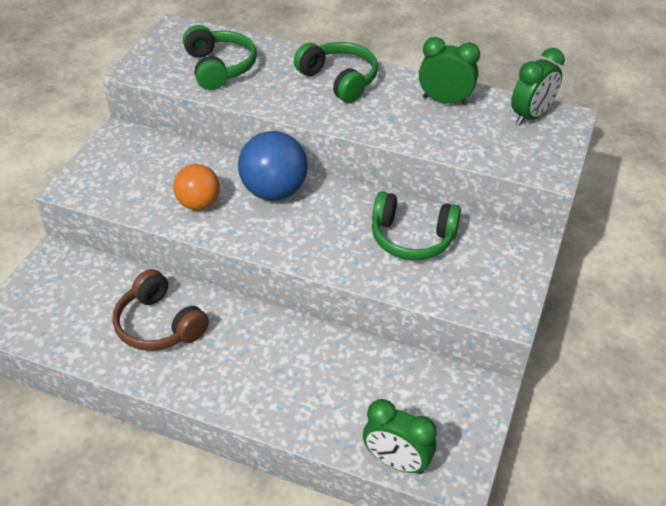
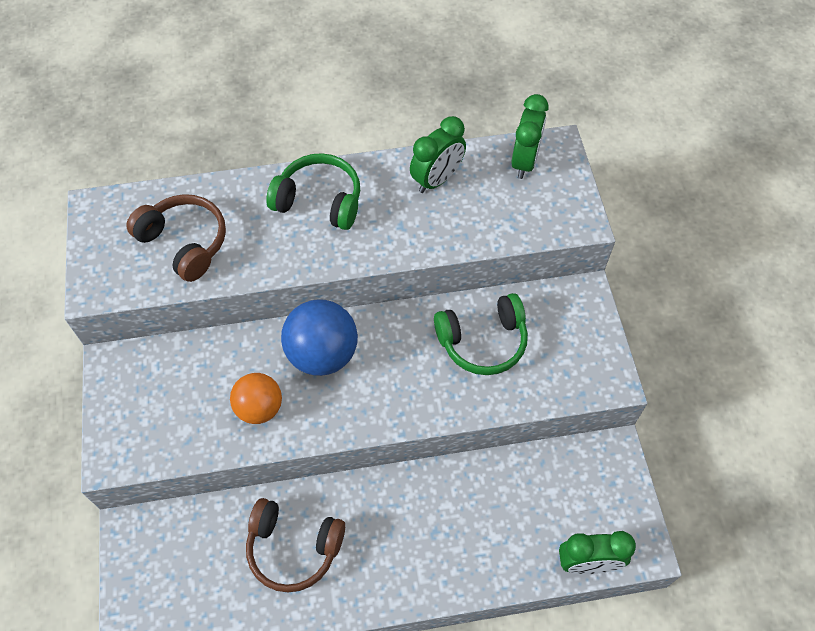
camera: 30 degrees left, 15 degrees up
(219, 68) = (185, 242): green headphones -> brown headphones
(444, 101) = (437, 179): green clock -> green clock turned 150 degrees clockwise

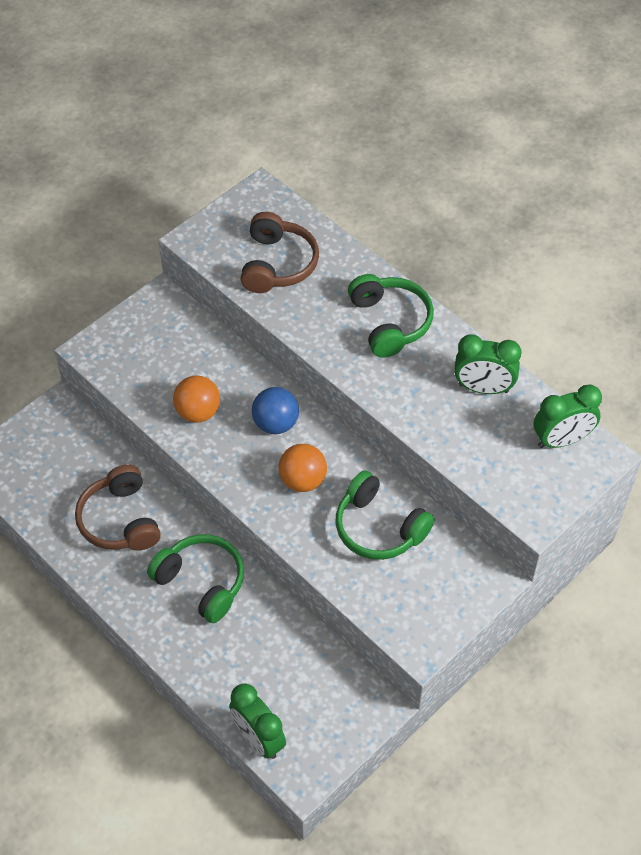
camera: 55 degrees right, 5 degrees down
(322, 354) = (275, 423): blue ball -> blue ball, size x0.66
(395, 369) = (302, 480): none -> orange ball
(408, 517) = (201, 582): none -> green headphones

